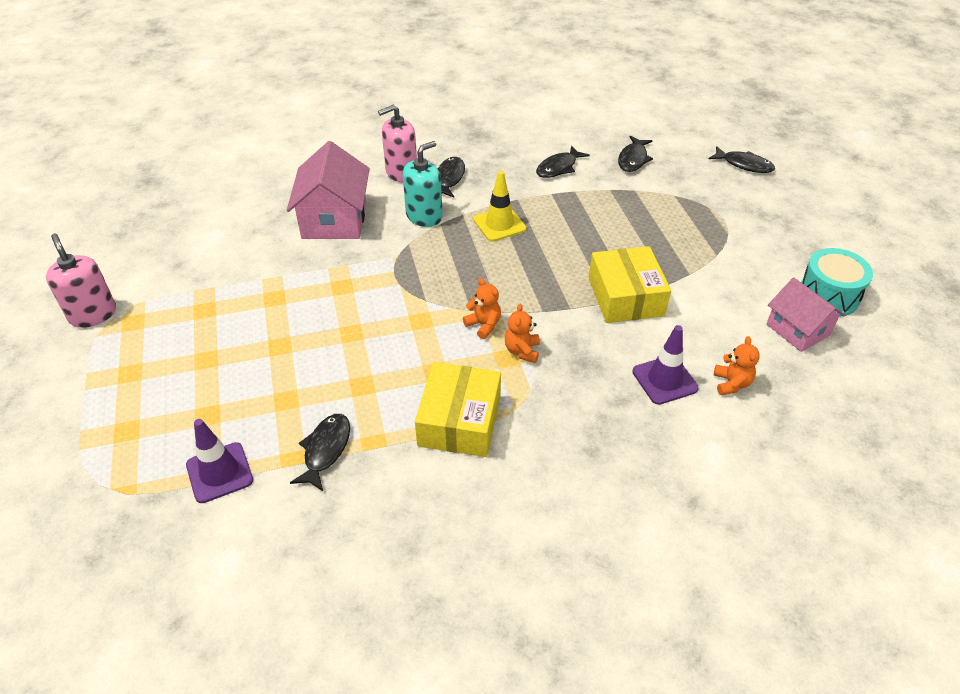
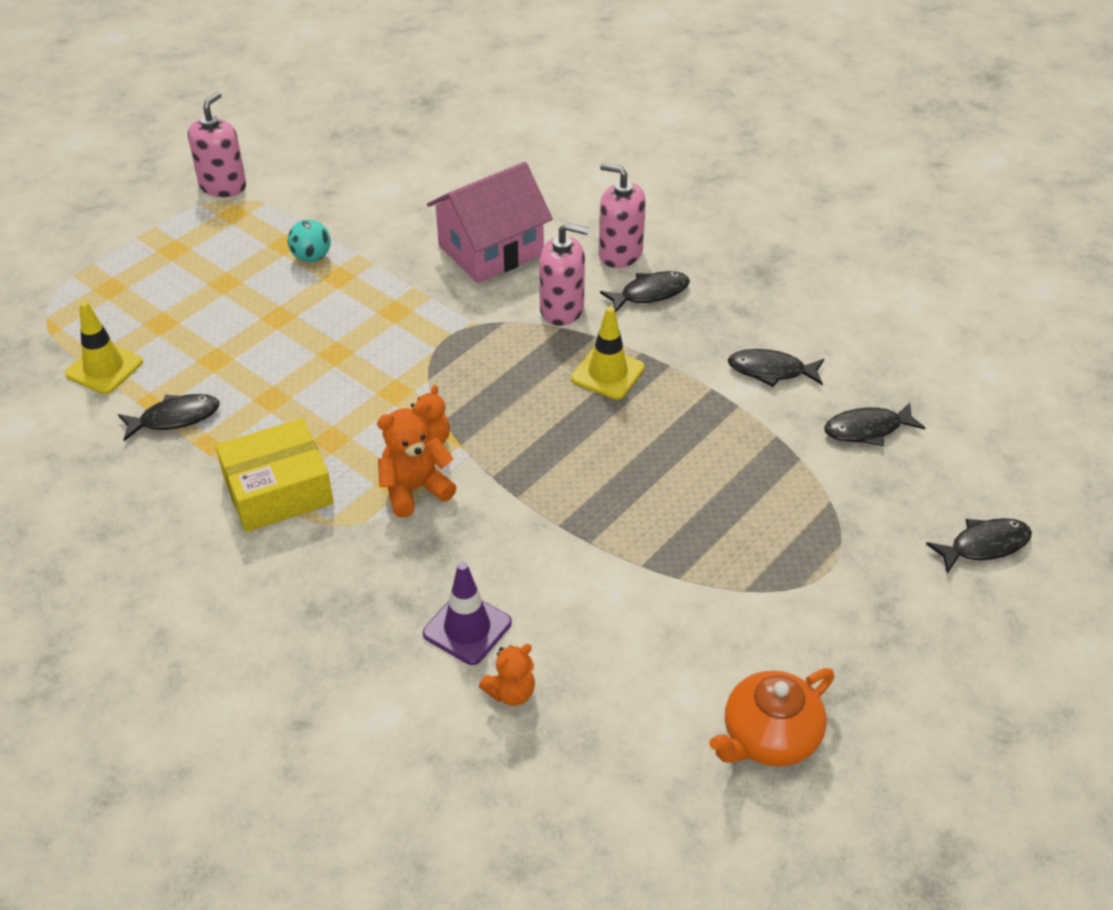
camera: 55 degrees right, 0 degrees up
(219, 472) = (104, 368): purple traffic cone -> yellow traffic cone
(237, 302) = (311, 257): none -> turquoise ball
(424, 216) = (562, 309): turquoise soap dispenser -> pink soap dispenser
(522, 351) = (414, 489): orange teddy bear -> orange teddy bear, size x1.51
(625, 297) = (580, 536): yellow box -> none
(744, 165) = (984, 545): black fish -> black fish turned 105 degrees counterclockwise
(798, 330) = (667, 726): pink house -> none
(828, 296) = (769, 737): turquoise drum -> orange teapot

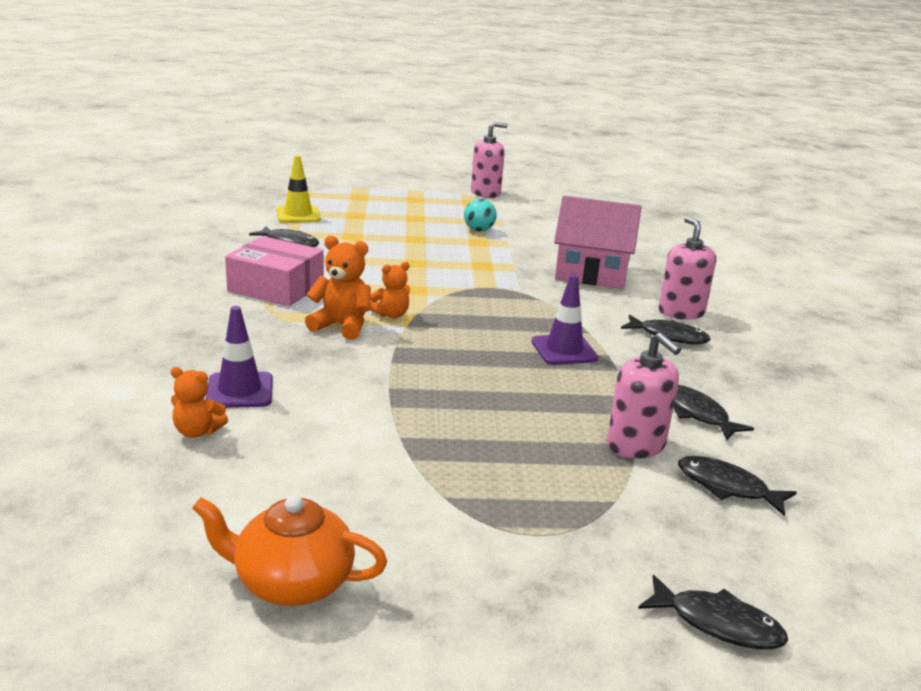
camera: 45 degrees right, 20 degrees down
(278, 490) = (276, 287): yellow box -> pink box
(562, 309) = (589, 312): pink soap dispenser -> pink soap dispenser (636, 445)
(607, 373) = (564, 350): yellow traffic cone -> purple traffic cone

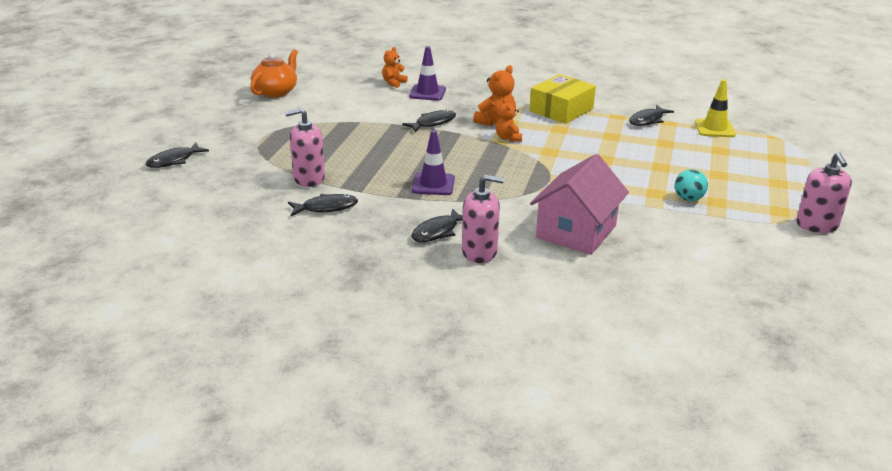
camera: 110 degrees right, 5 degrees up
(276, 287) = (561, 110): pink box -> yellow box
(727, 487) = (252, 193): black fish -> black fish (433, 123)

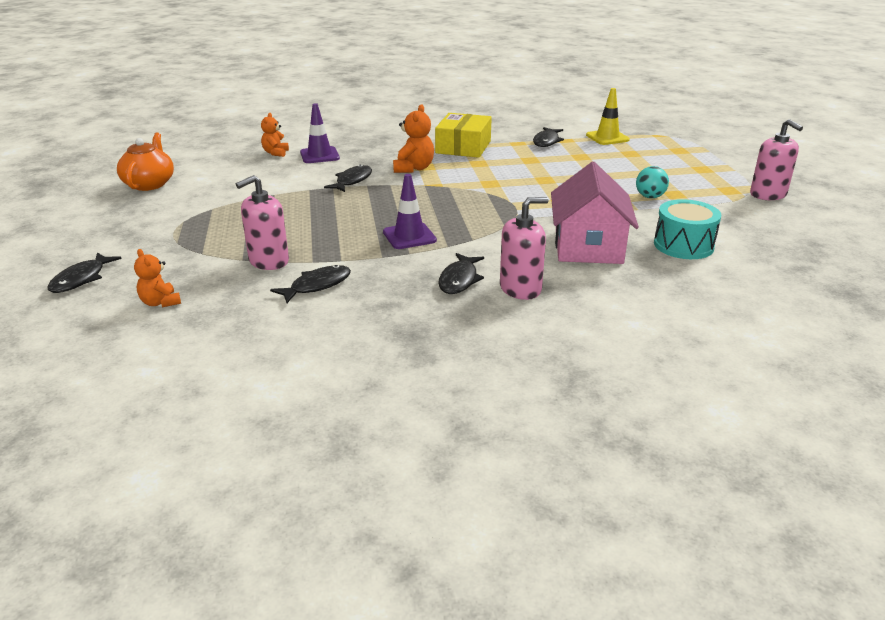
camera: 25 degrees left, 0 degrees up
(508, 138) = (440, 179): orange teddy bear -> orange teddy bear (160, 302)
(667, 253) = (683, 245): none -> turquoise drum

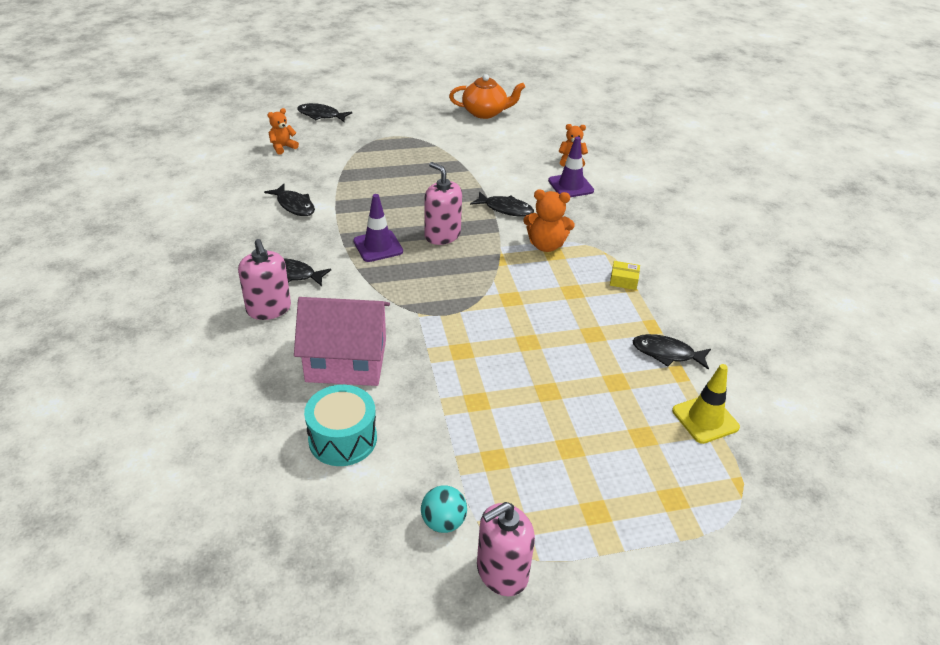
camera: 85 degrees right, 10 degrees up
(268, 261) = (338, 181): pink soap dispenser -> pink soap dispenser (442, 235)
(463, 147) = (623, 280): yellow box -> yellow box, size x0.43
(650, 197) = (482, 432): turquoise ball -> turquoise ball (443, 522)

